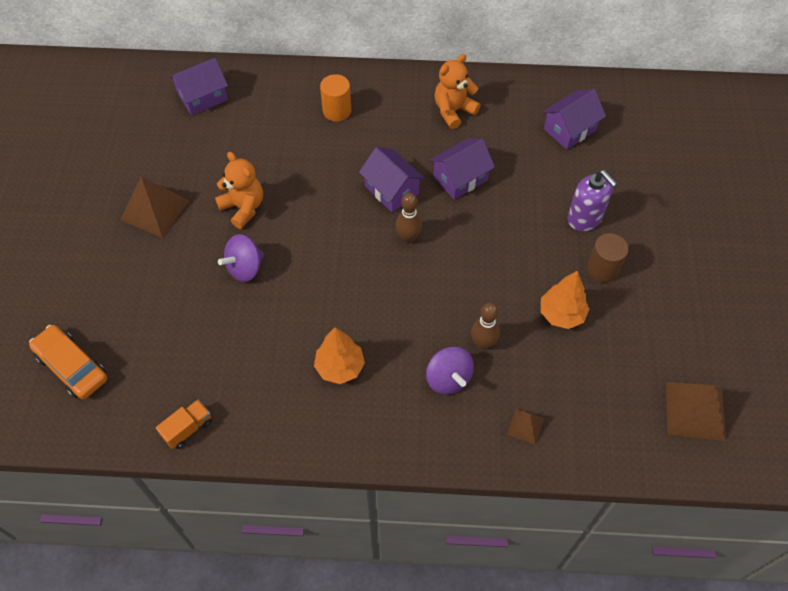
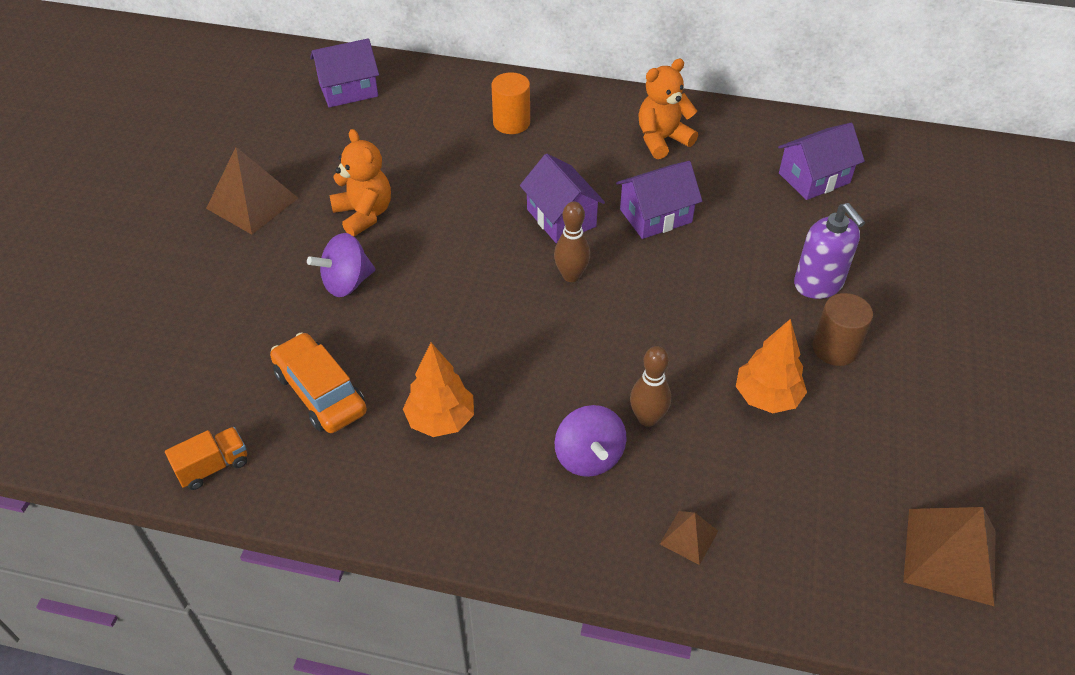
camera: 10 degrees right, 10 degrees down
(72, 367) = (88, 368): orange car -> orange car (320, 392)

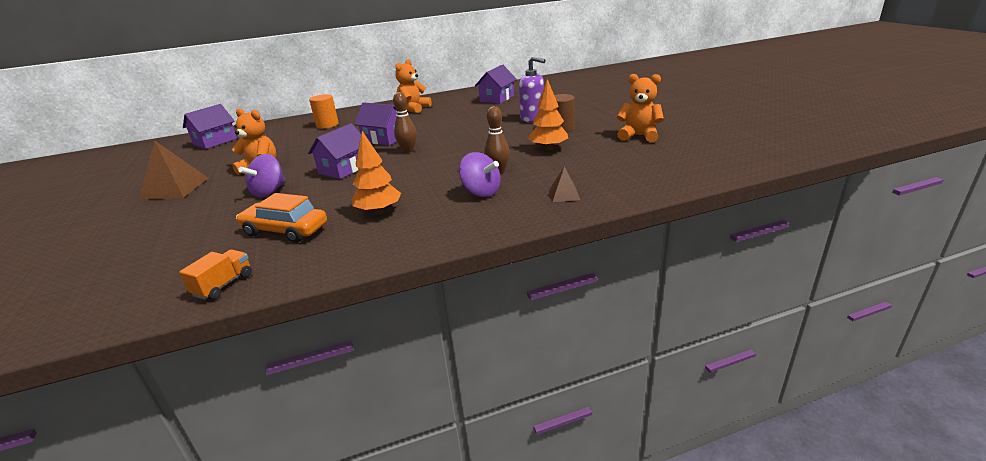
camera: 30 degrees left, 20 degrees down
(655, 216) = (434, 125): purple house -> purple house (344, 169)
(937, 449) = (639, 136): none -> orange teddy bear
(950, 555) = (684, 156): brown pyramid -> none

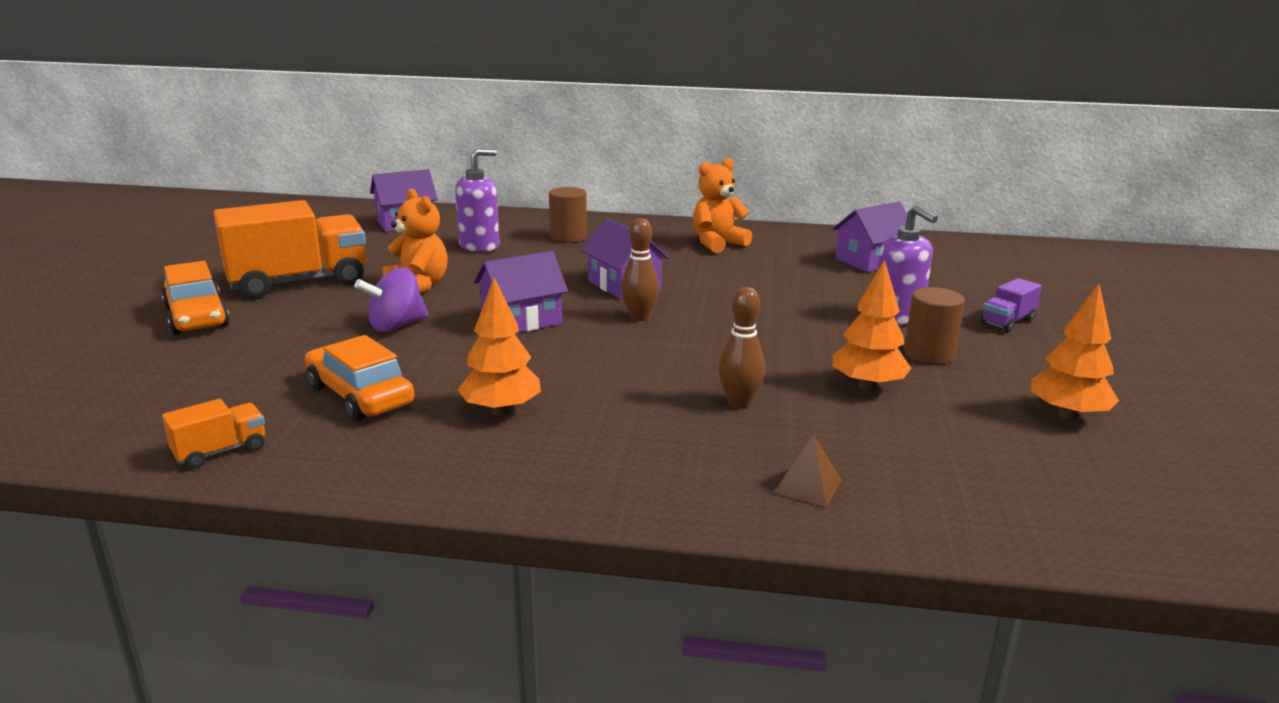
camera: 25 degrees right, 5 degrees down
(119, 225) = (197, 316): none -> orange car
(175, 188) = (298, 282): brown pyramid -> orange truck
(277, 141) = (479, 246): none -> purple soap dispenser
(327, 125) = (568, 237): orange cylinder -> brown cylinder
(481, 192) = (677, 431): purple spinning top -> none
(581, 108) = (1007, 322): none -> purple truck
(639, 136) = (1067, 415): orange teddy bear -> orange tree

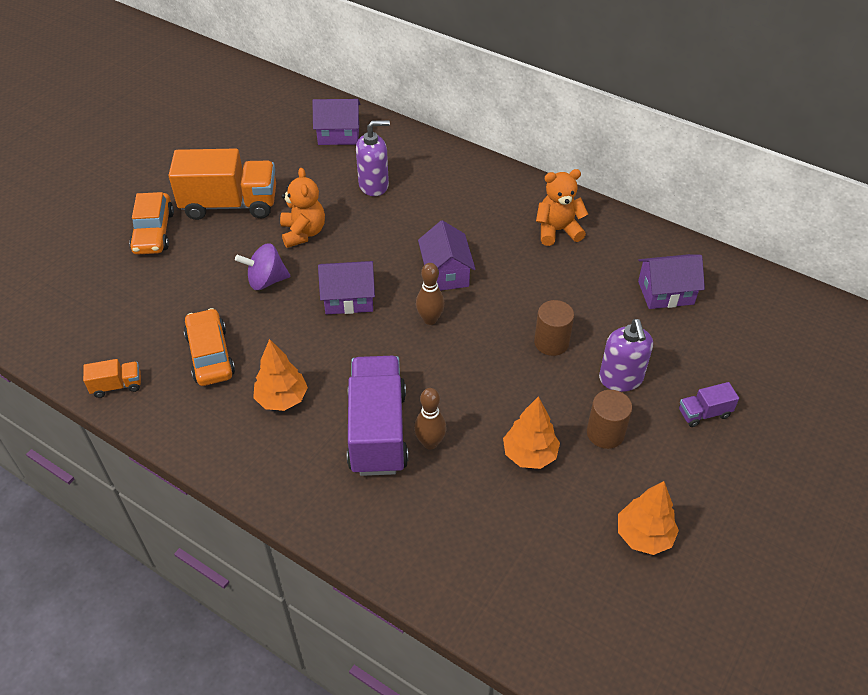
camera: 25 degrees right, 25 degrees up
(568, 237) = (446, 189): brown cylinder -> brown cylinder (551, 342)
(661, 408) = (377, 431): none -> purple truck
(808, 486) = (414, 538): brown pyramid -> none

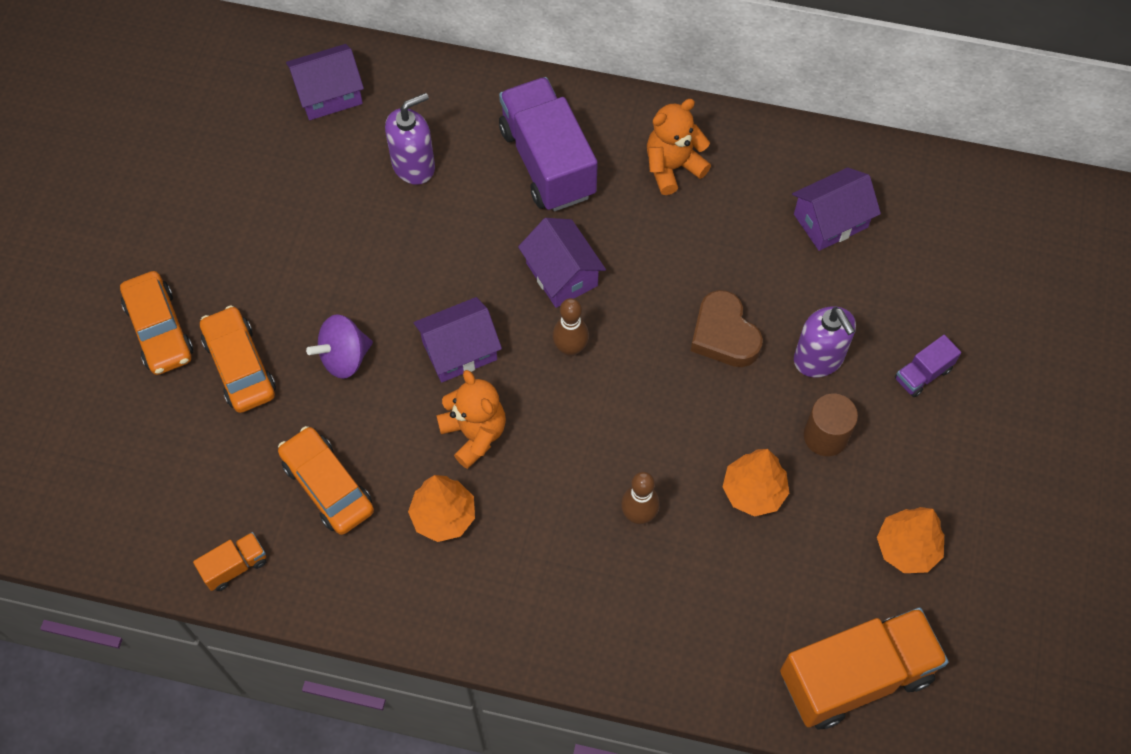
camera: 20 degrees left, 15 degrees up
(193, 266) = (240, 366): none -> orange car
(230, 204) = (239, 254): orange truck -> orange truck (855, 676)
(303, 233) = (357, 270): orange teddy bear -> orange teddy bear (474, 434)
(377, 431) = (573, 520): purple truck -> purple truck (547, 162)
(551, 342) = (724, 335): brown cylinder -> brown heart

